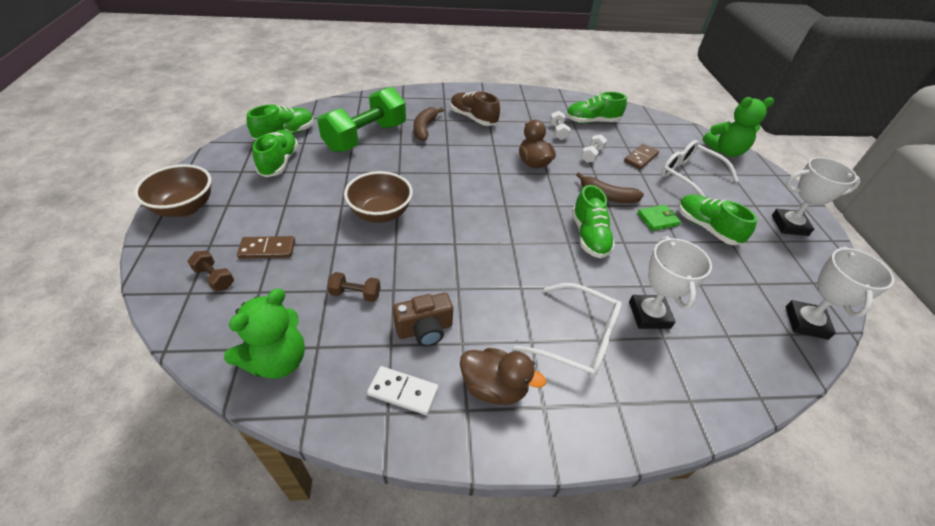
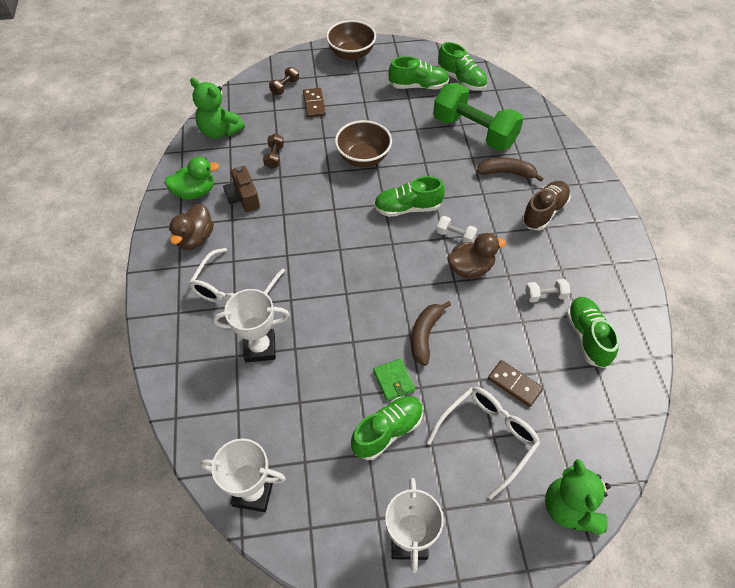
camera: 90 degrees right, 10 degrees up
(403, 391) = (195, 192): white domino -> green duck
(589, 236) = (357, 311): green shoe -> green shoe (407, 208)
(592, 155) = (504, 328): white dumbbell -> white dumbbell (455, 236)

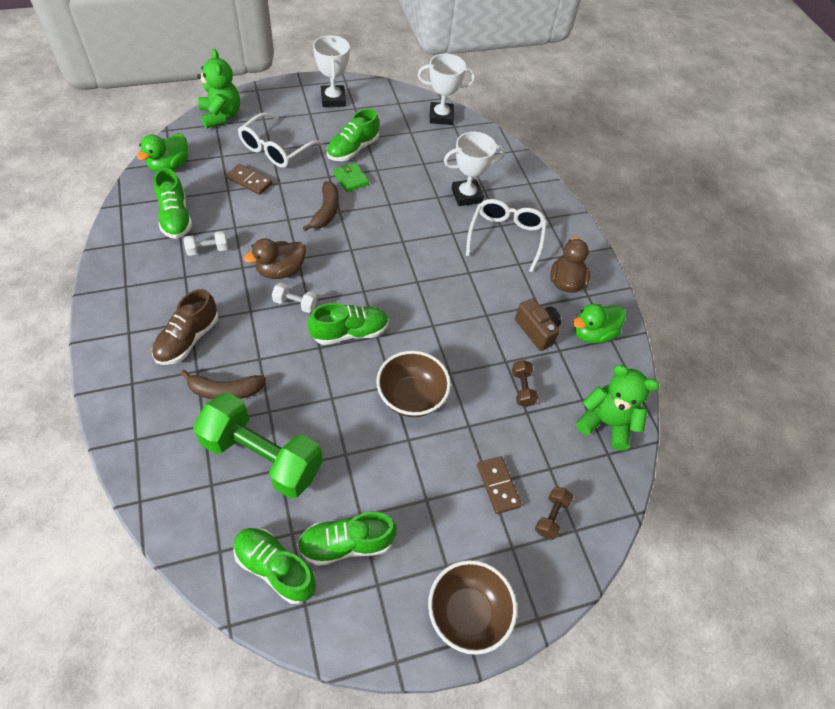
camera: 165 degrees right, 0 degrees up
(614, 414) = (169, 166): none -> green duck

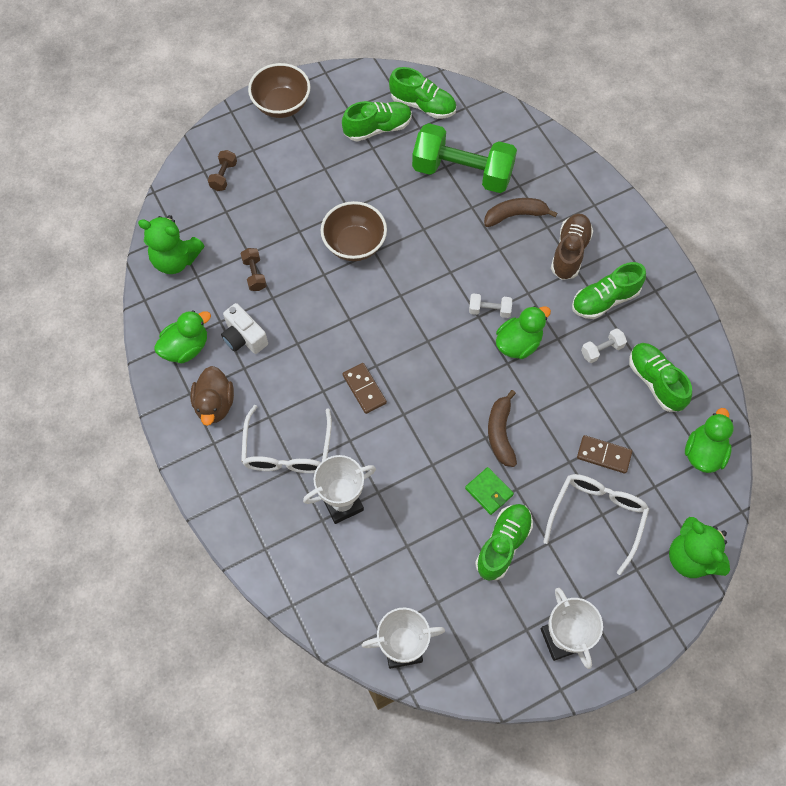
camera: 175 degrees right, 10 degrees up
(280, 271) = (518, 343): brown duck -> green duck
(349, 332) = (427, 292): green shoe -> green shoe (604, 300)
(498, 485) = (268, 189): brown domino -> brown domino (364, 389)
(536, 330) = (244, 337): brown camera -> white camera

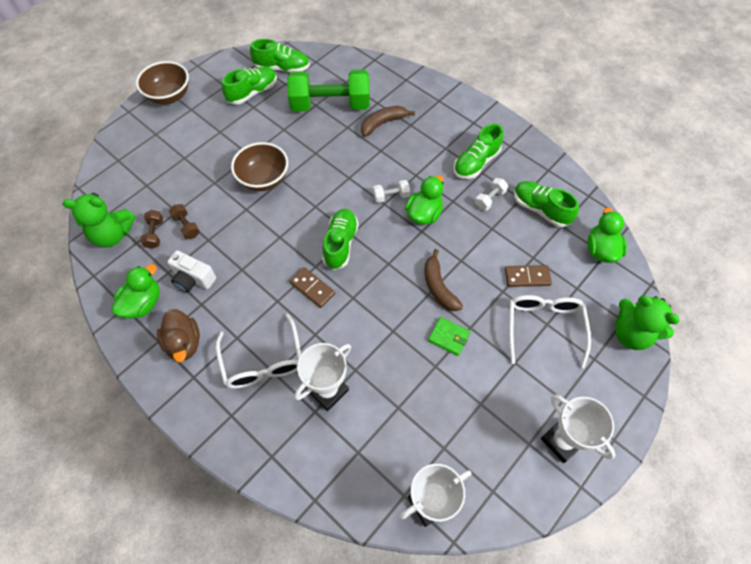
camera: 20 degrees left, 5 degrees down
(224, 176) = (136, 159): brown dumbbell -> brown dumbbell (155, 234)
(503, 544) = (478, 377): green shoe -> green shoe (340, 244)
(570, 252) = (435, 137): brown shoe -> none

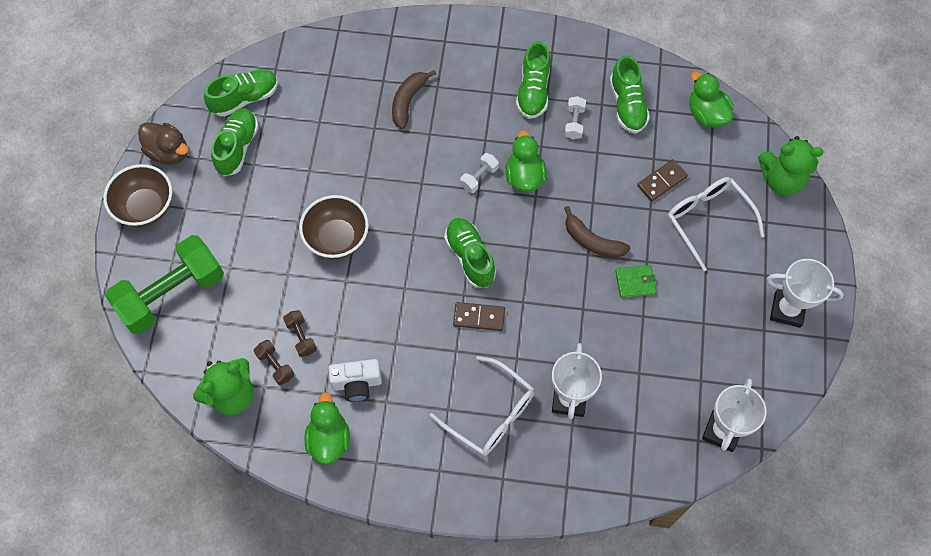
camera: 35 degrees left, 5 degrees up
(184, 343) = (403, 447): brown duck -> brown duck (168, 152)
(186, 226) = (301, 337): brown dumbbell -> brown dumbbell turned 45 degrees clockwise
(330, 105) = (336, 112): green dumbbell -> green dumbbell (172, 294)
(540, 209) = (627, 105): green shoe -> green shoe turned 105 degrees counterclockwise

